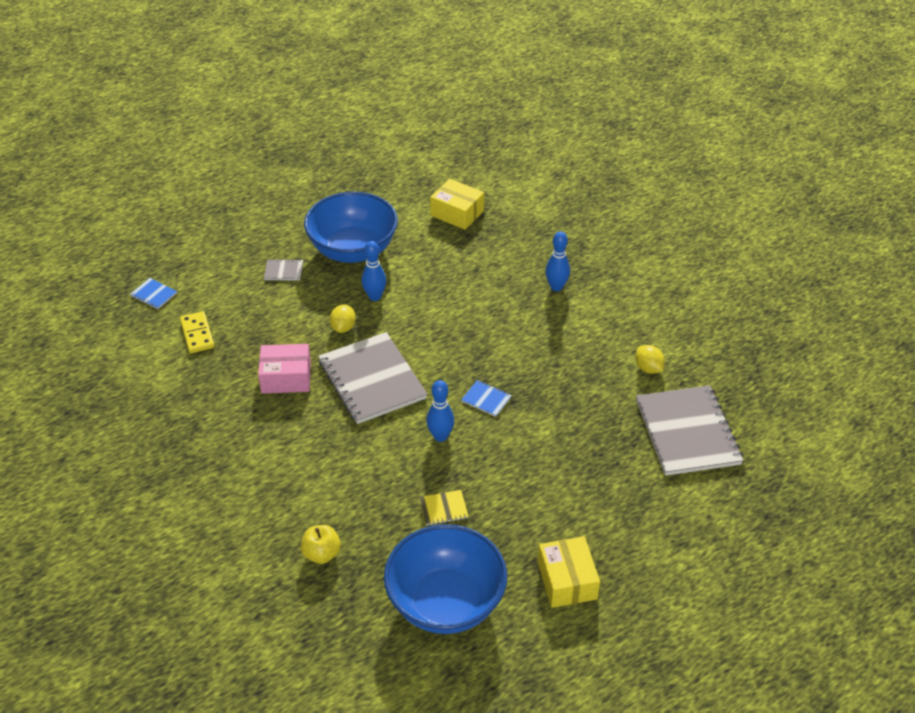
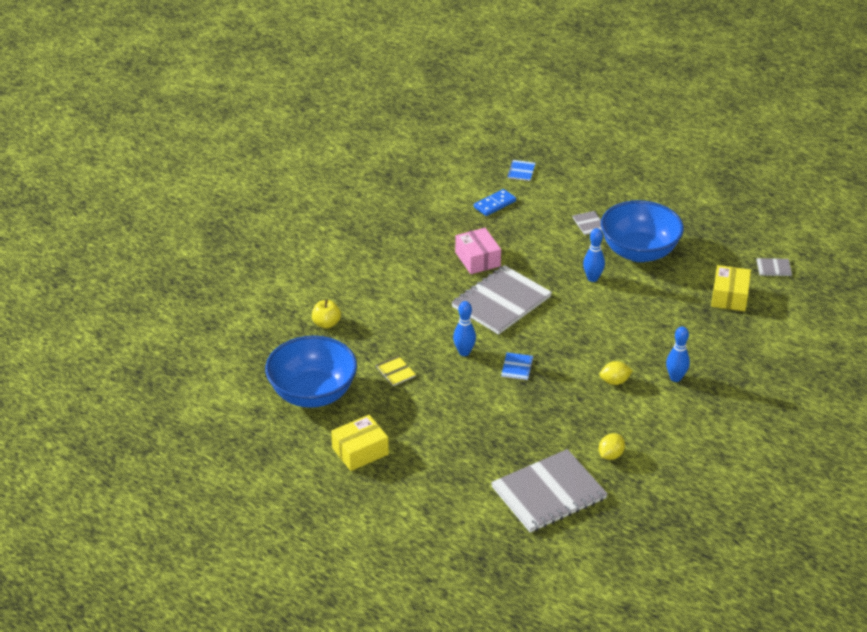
camera: 70 degrees right, 5 degrees down
(197, 334) = (494, 204): yellow domino -> blue domino
(343, 327) = (547, 272): yellow lemon -> yellow lemon (614, 381)
(432, 172) = (773, 268): none -> grey notebook

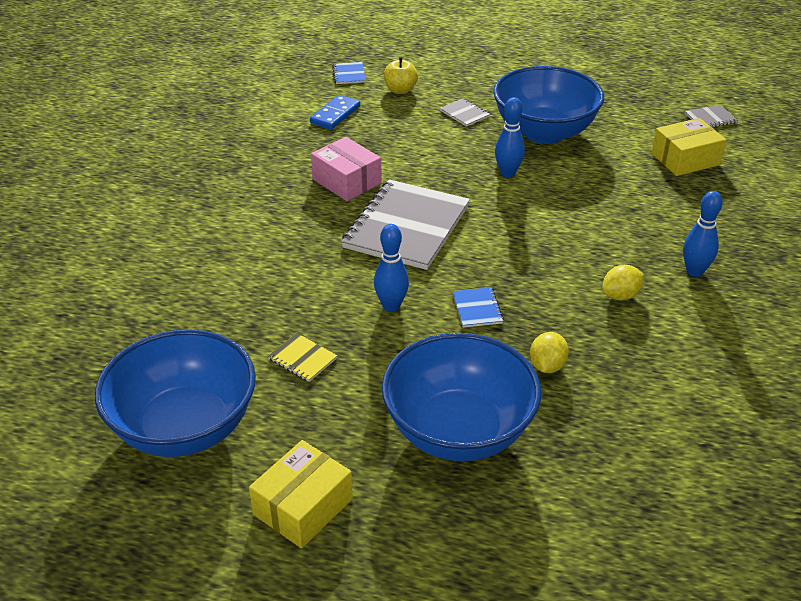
camera: 20 degrees left, 0 degrees up
(326, 323) = (167, 313): yellow apple -> yellow apple (400, 90)
(465, 435) = (458, 431): none -> blue bowl
(548, 493) = (638, 492): grey notebook -> none
(610, 455) = (686, 404): yellow lemon -> yellow lemon (547, 366)
(729, 296) = (685, 159): yellow box -> yellow box turned 75 degrees clockwise

